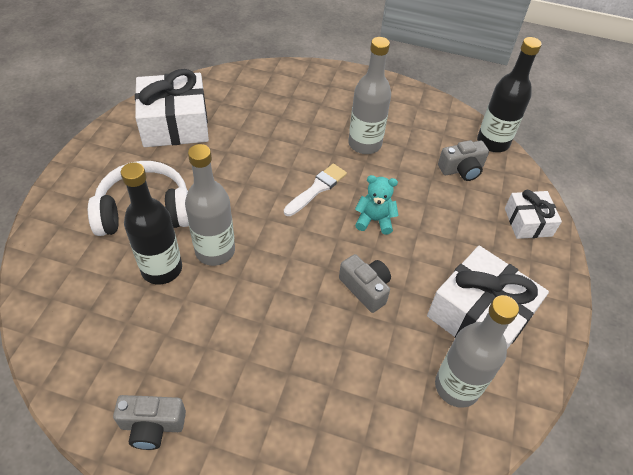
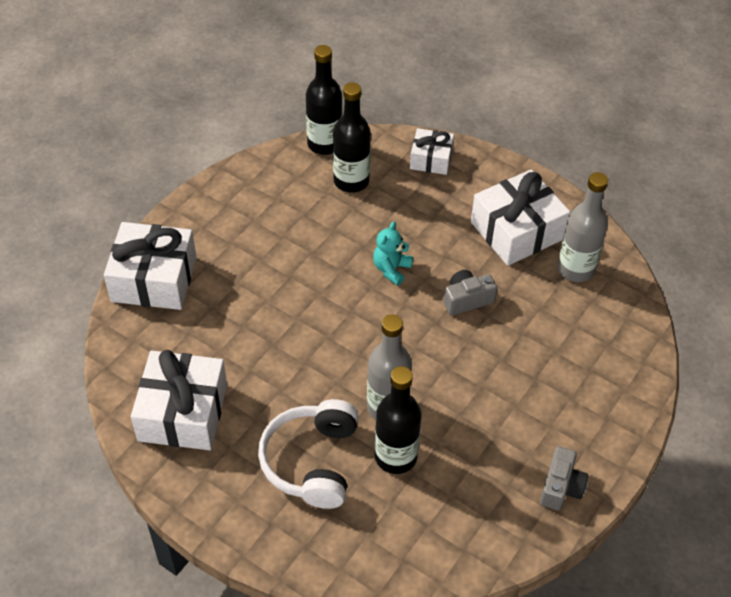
camera: 70 degrees left, 0 degrees up
(294, 80) = (154, 279): none -> white gift
(317, 189) = (335, 303): white brush -> none
(364, 144) = (286, 246): grey bottle -> none
(461, 169) = (351, 181): grey camera -> black bottle

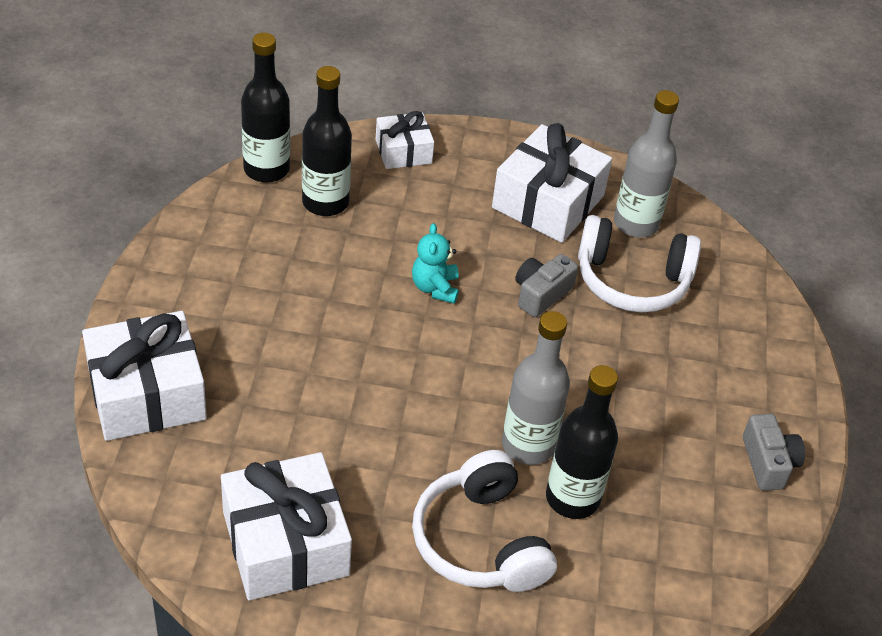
camera: 30 degrees left, 5 degrees down
(544, 312) = (632, 280): none -> white headphones

